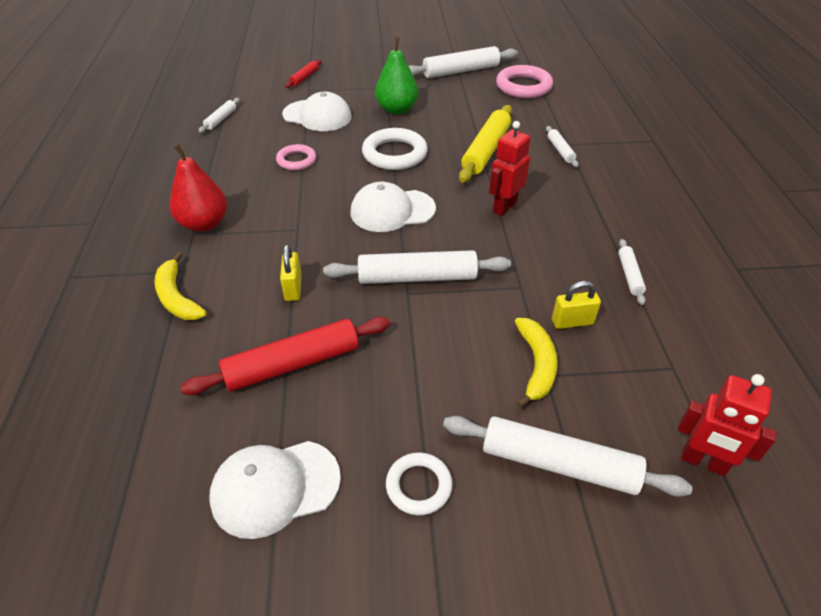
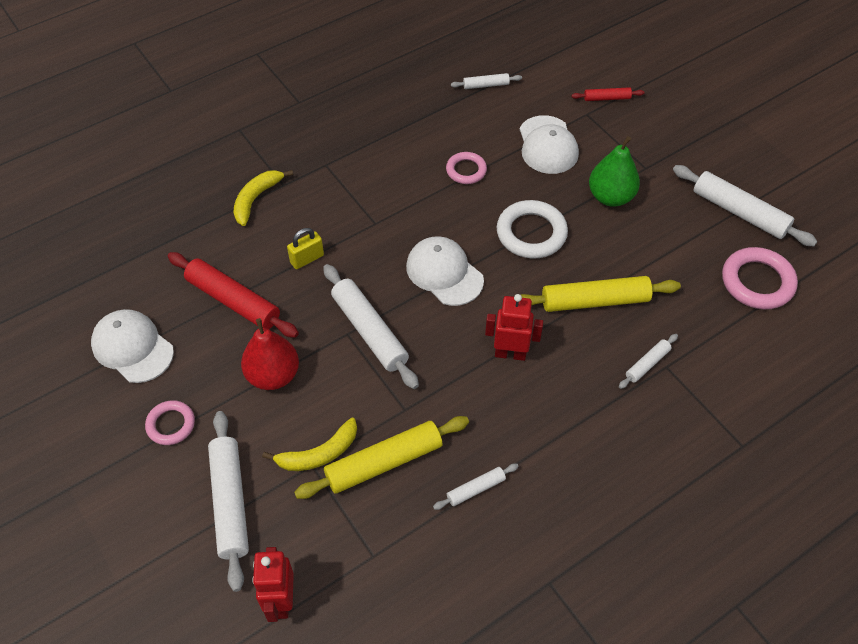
camera: 60 degrees right, 10 degrees up
(204, 224) = (341, 163): red pear -> red pear (273, 375)
(419, 486) = (171, 424): white ring -> pink ring
(572, 322) = (384, 463): yellow padlock -> yellow rolling pin

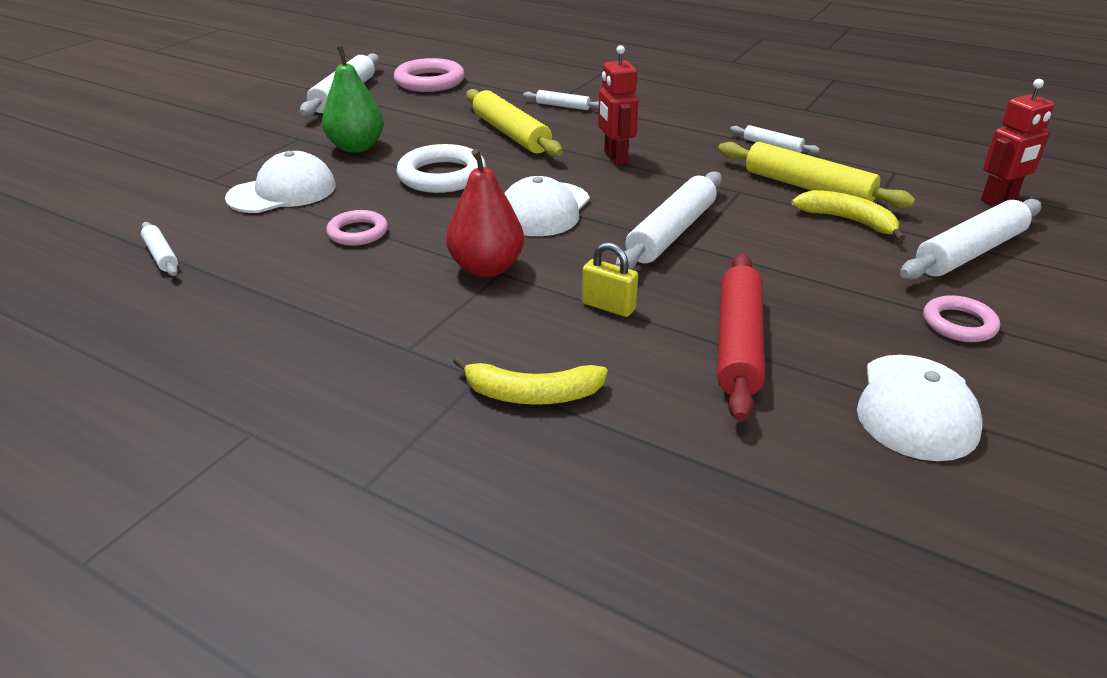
camera: 115 degrees left, 20 degrees down
(273, 375) = (802, 275): red pear -> red pear (486, 268)
(607, 98) = (175, 173): red rolling pin -> none

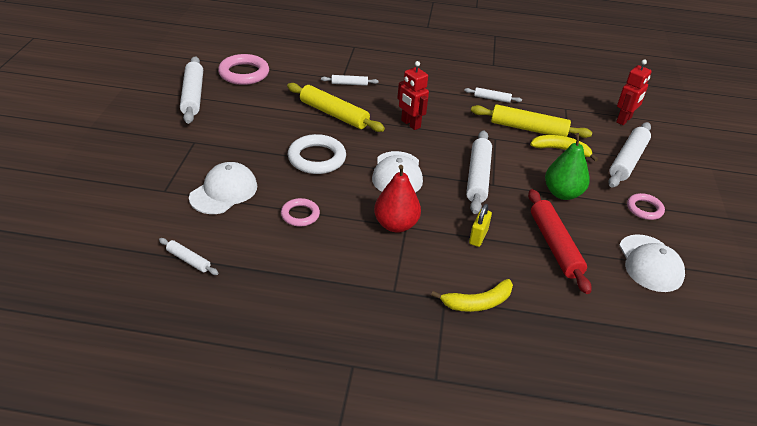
camera: 25 degrees left, 5 degrees up
(356, 147) = (241, 143): green pear -> green pear (562, 193)
(608, 306) = (478, 237): yellow padlock -> yellow padlock turned 75 degrees counterclockwise

